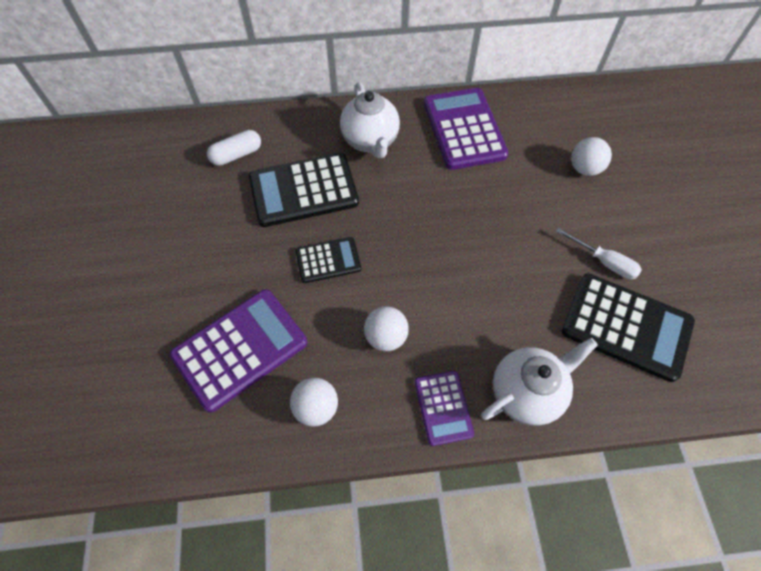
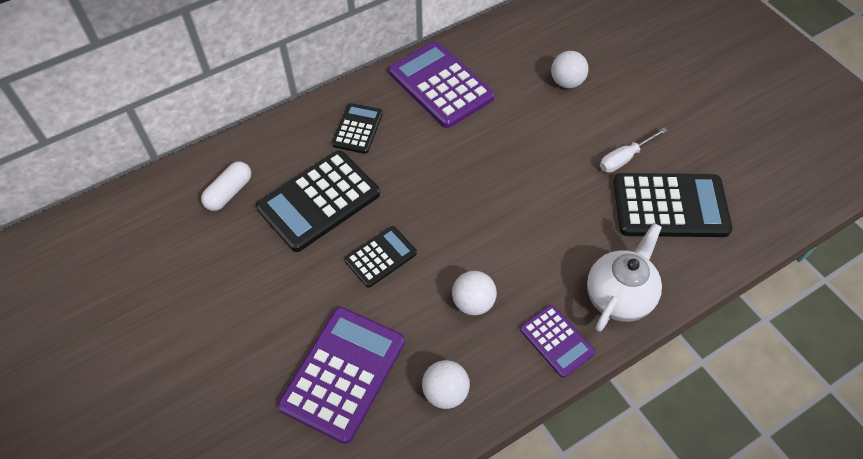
camera: 25 degrees left, 5 degrees down
(370, 141) = (357, 129): white teapot -> black calculator
(604, 262) = (625, 158): white screwdriver -> white screwdriver turned 135 degrees clockwise

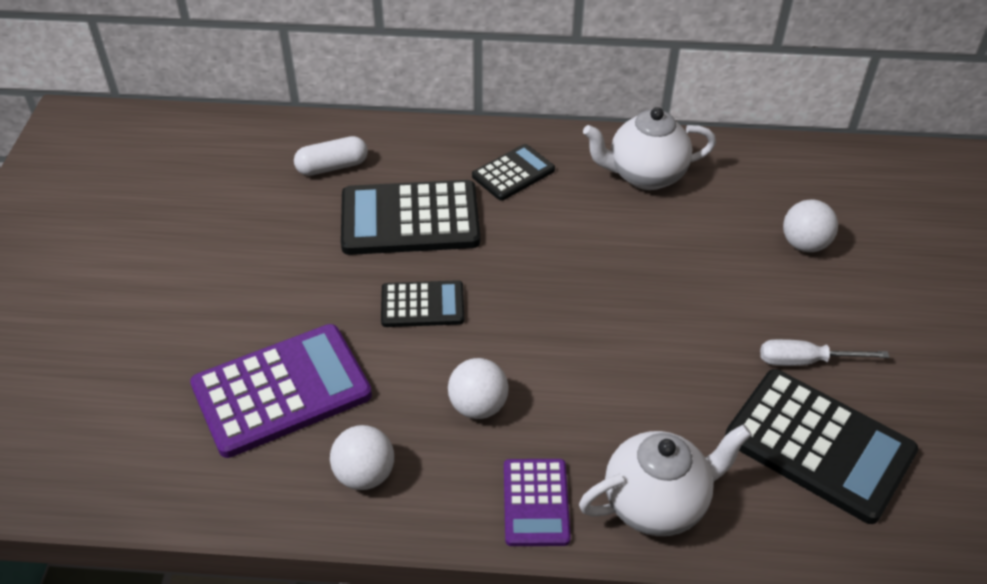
camera: 35 degrees right, 10 degrees down
(441, 85) = (645, 175): purple calculator -> white teapot

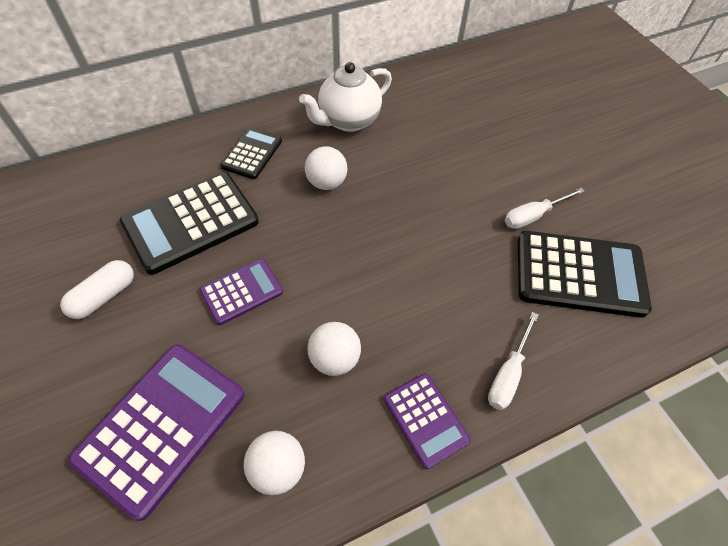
camera: 30 degrees left, 10 degrees up
(332, 167) = (99, 202): white capsule -> white capsule (104, 296)
(422, 305) = (242, 291): black calculator -> purple calculator
(656, 503) = (508, 374): white teapot -> white screwdriver
(804, 244) = (481, 131): white ball -> white ball (326, 182)

